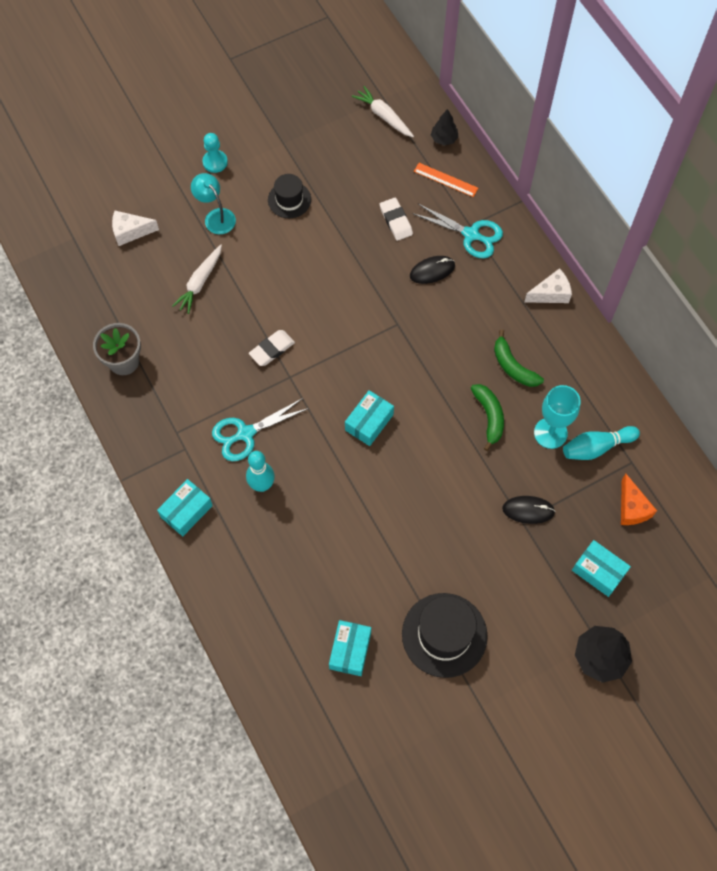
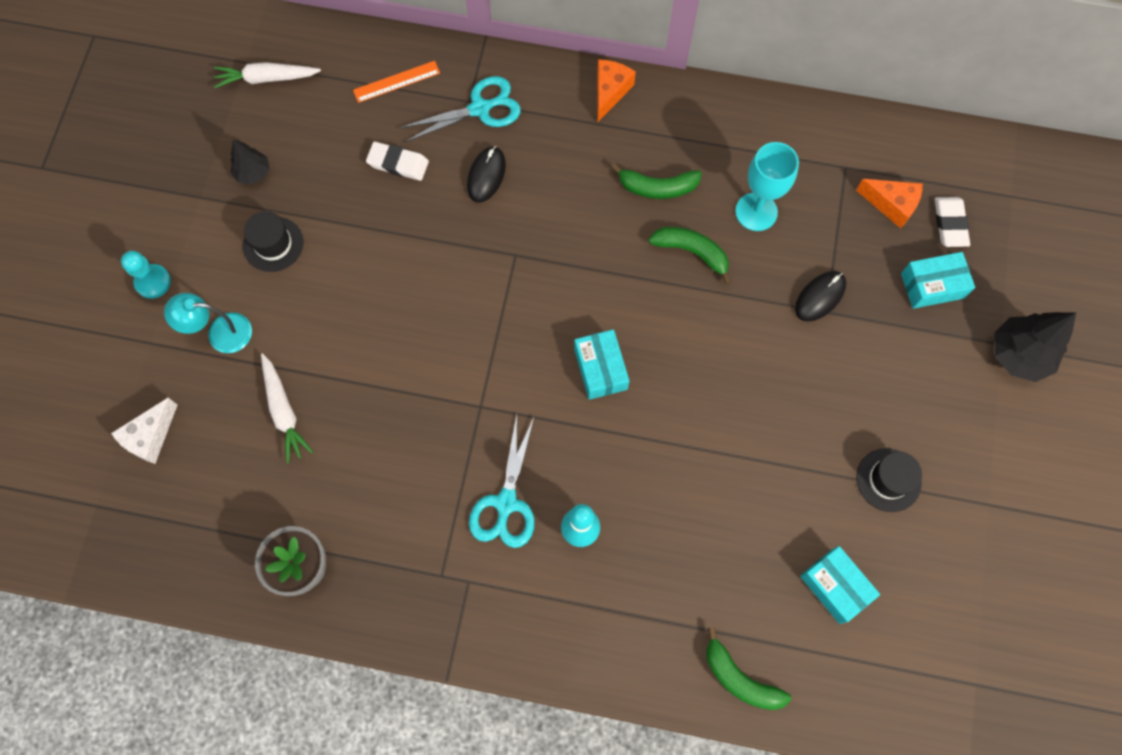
camera: 50 degrees left, 5 degrees up
(186, 511) = (543, 636): turquoise box -> none
(250, 635) = (739, 678): none -> green banana
(272, 349) = (432, 399): white eraser -> white eraser (950, 224)
(444, 139) = (349, 46): black tree -> black tree (253, 173)
(444, 635) = (888, 480): black hat -> black hat, size x0.59
(551, 294) = (610, 92): white cheese -> orange cheese
(596, 447) = (805, 184): turquoise bowling pin -> none

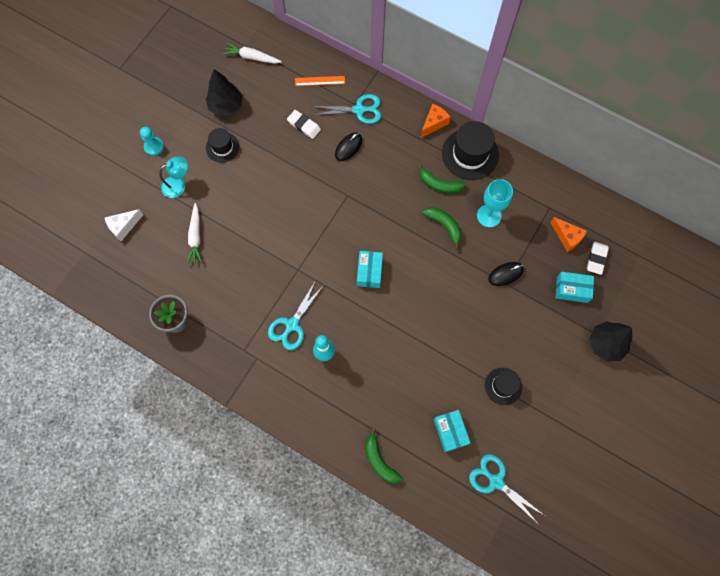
camera: 20 degrees right, 0 degrees up
(220, 333) = (178, 185): turquoise lamp -> turquoise lamp turned 135 degrees clockwise
(253, 173) = (226, 106): black tree -> black tree, size x1.69
(687, 123) = (470, 154): none -> black hat
(940, 641) = (496, 481): none -> turquoise scissors

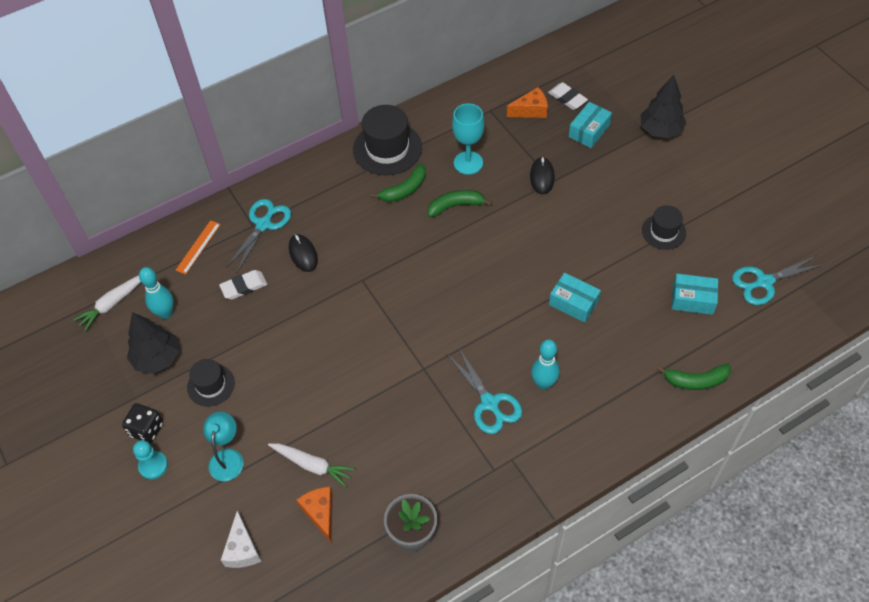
camera: 60 degrees left, 15 degrees down
(175, 129) = (147, 429): none -> black dice
(260, 91) = (165, 313): none -> turquoise bowling pin
(369, 272) = (468, 297): turquoise box -> turquoise box (573, 303)
(434, 123) = (329, 164): orange cheese -> orange cheese (320, 513)

